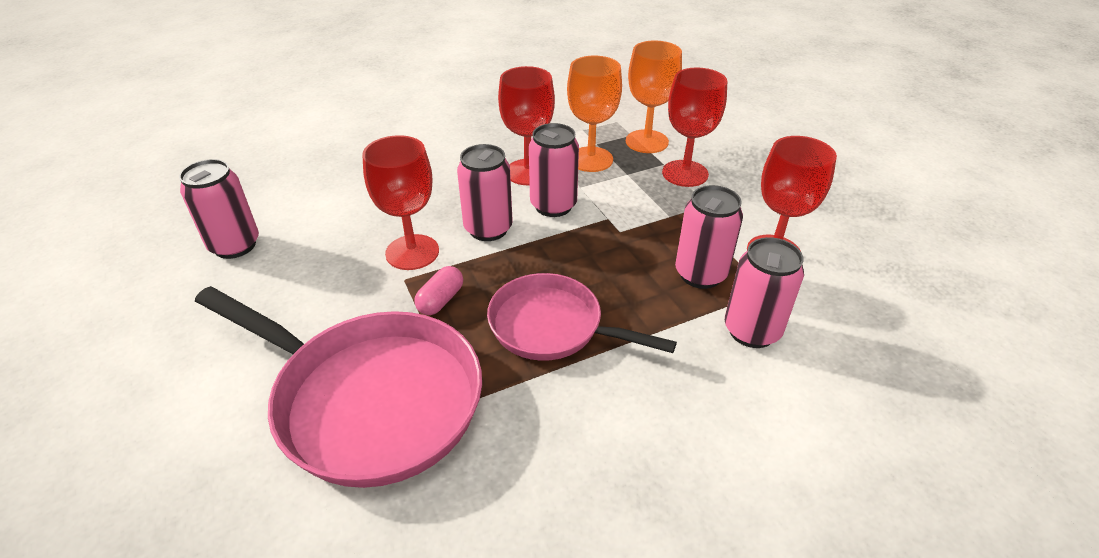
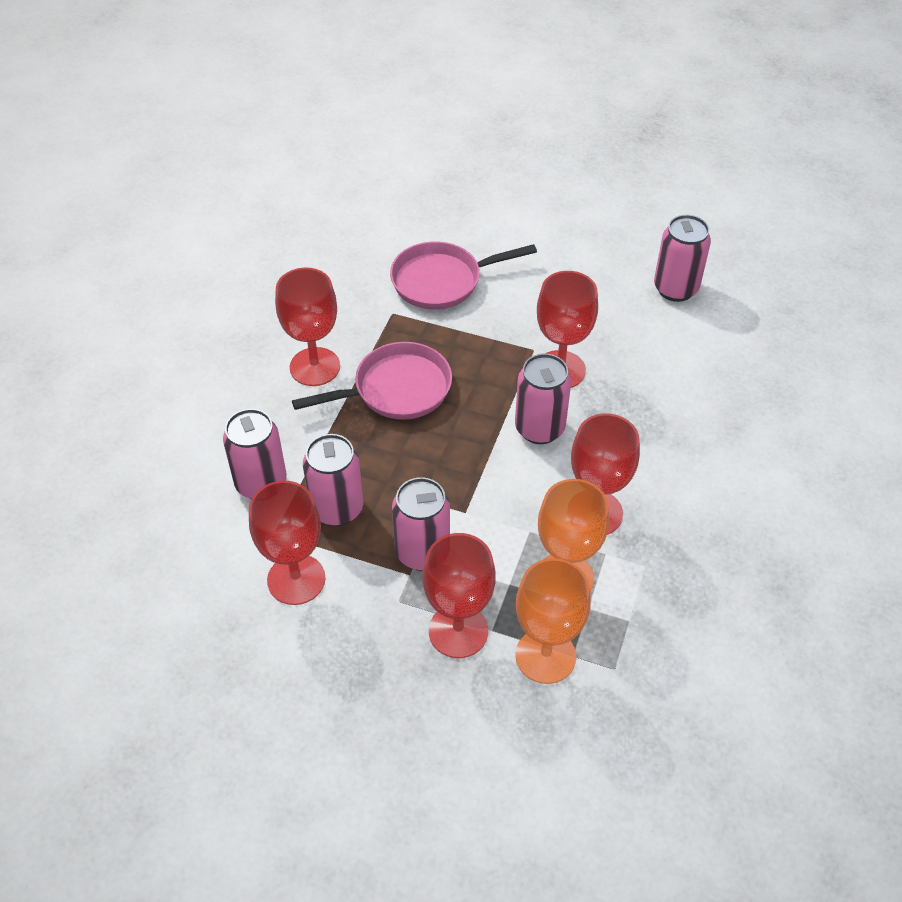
camera: 135 degrees right, 10 degrees up
(369, 400) = (442, 281): pink pan -> pink pan, size x0.62
(441, 300) = (488, 354): pink capsule -> none
(553, 206) = (523, 491): pink can -> pink can (422, 552)
(602, 403) = (315, 367): none -> red goblet

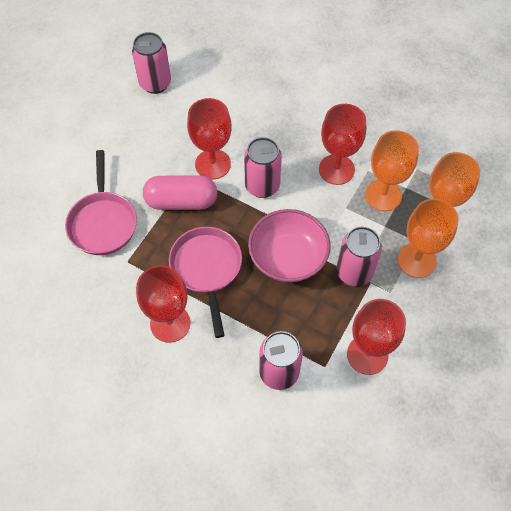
camera: 80 degrees left, 10 degrees up
(337, 508) = (310, 321): pink can -> none
(430, 472) = (288, 257): none -> pink bowl
(458, 631) = (416, 260): red goblet -> orange goblet
(491, 348) = (181, 201): none -> pink capsule

